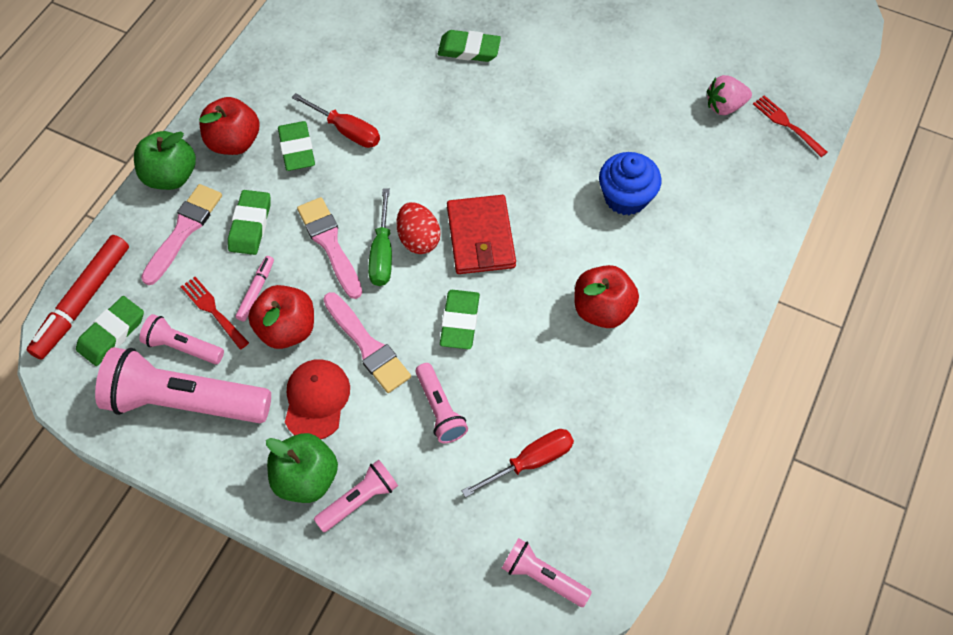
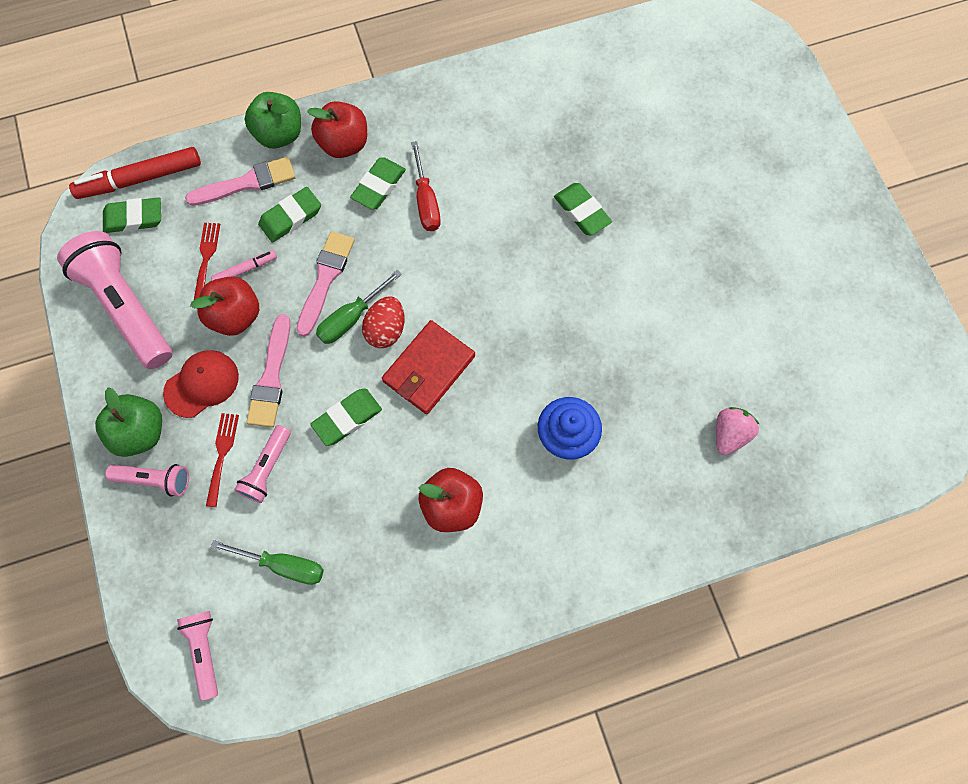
camera: 45 degrees right, 10 degrees up
(183, 347) = (164, 268): pink flashlight -> none
(531, 461) = (284, 565): red screwdriver -> green screwdriver
(724, 106) = (729, 434): pink strawberry -> pink strawberry turned 90 degrees clockwise
(787, 124) = (763, 496): red fork -> red fork (222, 455)

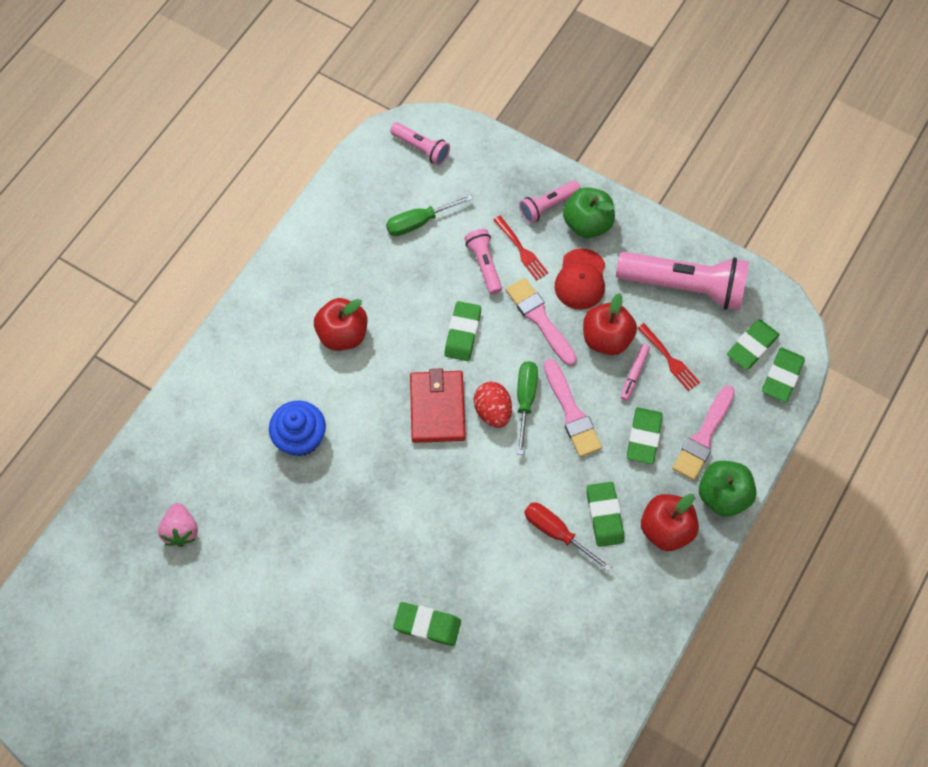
camera: 140 degrees right, 5 degrees down
(140, 179) = (782, 376): red marker -> green eraser

